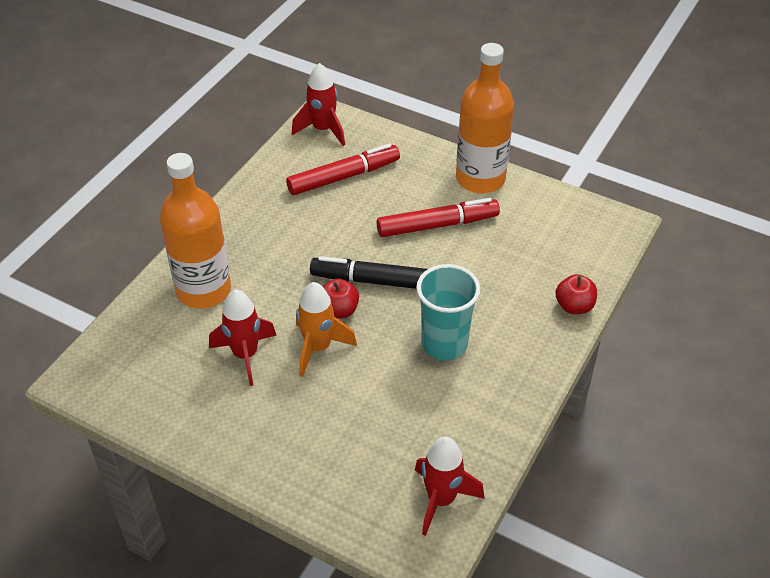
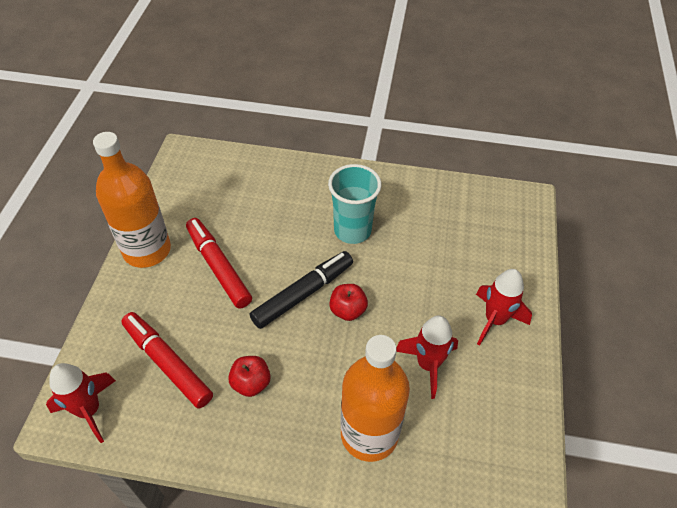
camera: 110 degrees left, 5 degrees up
(318, 348) = (394, 312): orange rocket -> none
(375, 281) = (303, 294): black marker -> black marker turned 120 degrees counterclockwise
(441, 499) = (484, 201): red rocket -> red rocket (494, 320)
(574, 306) = (283, 165): red apple -> red apple (251, 383)

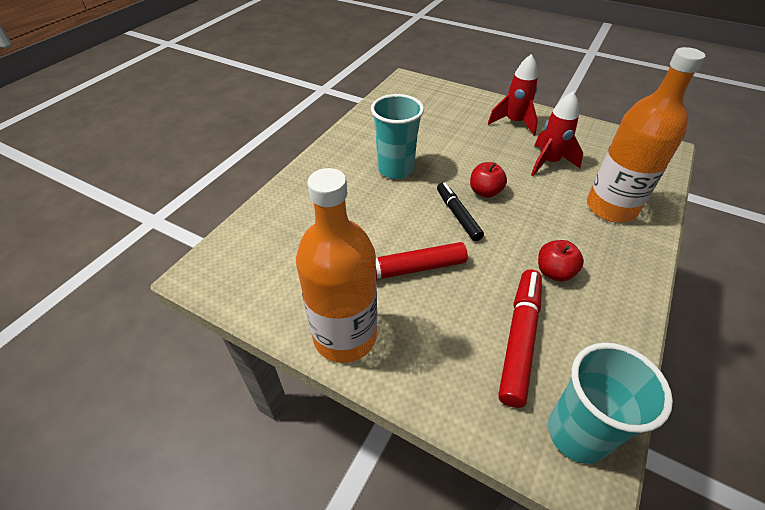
camera: 70 degrees left, 5 degrees down
(89, 410) = (577, 433): red rocket -> turquoise cup
(167, 363) = (519, 339): red marker -> red marker turned 135 degrees clockwise
(303, 294) = (458, 215): black marker -> black marker, size x0.66

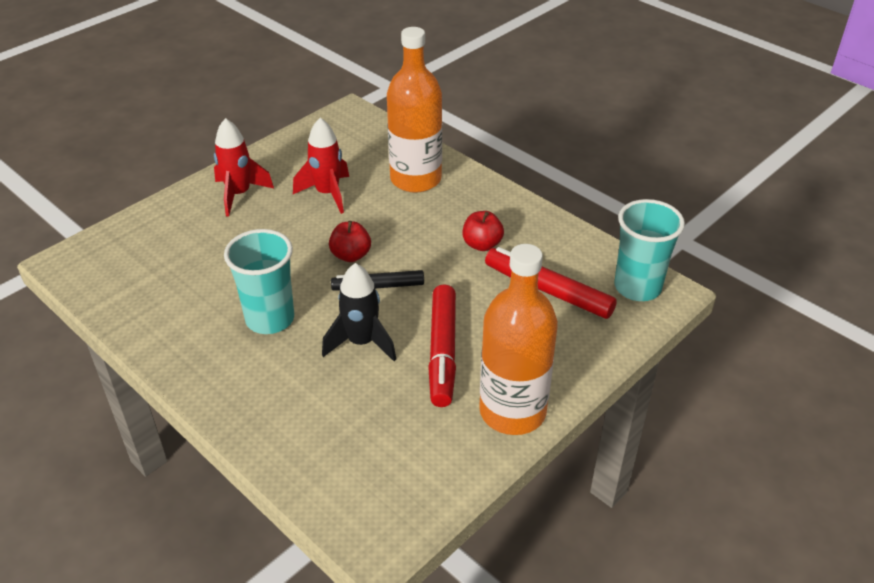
camera: 75 degrees left, 5 degrees down
(391, 220) = (361, 342): none -> black rocket

